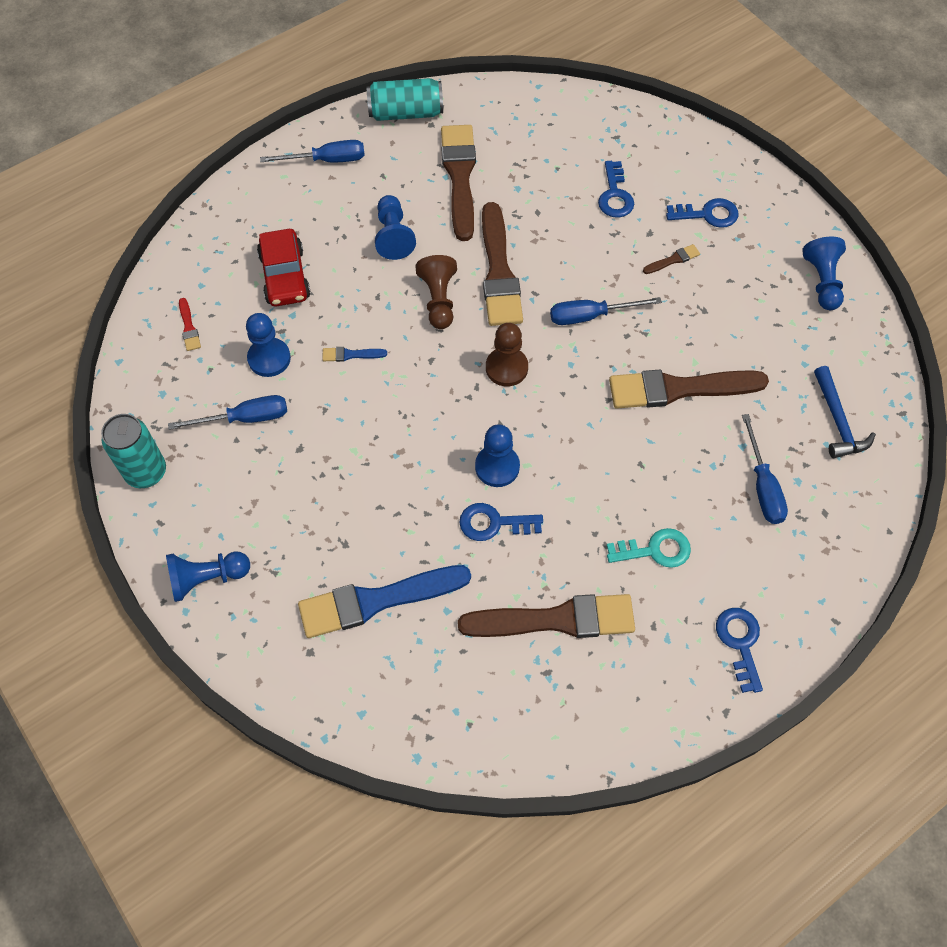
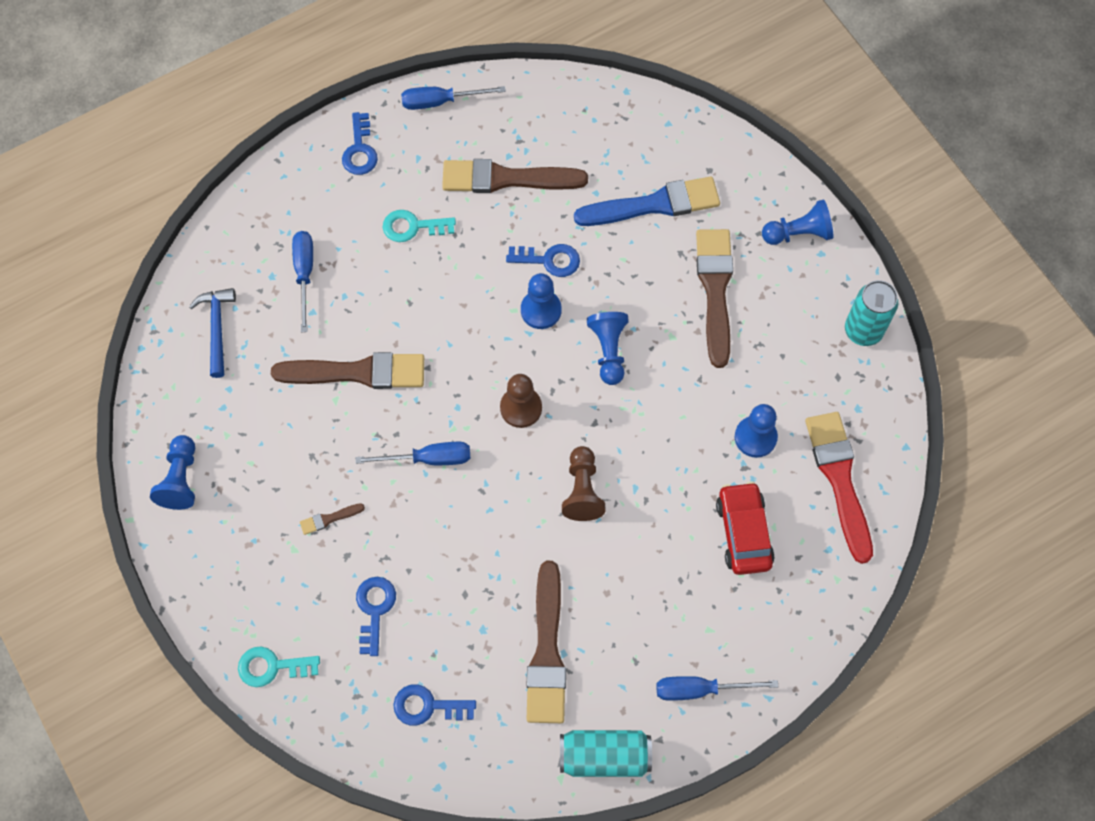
camera: 175 degrees left, 5 degrees up
(189, 327) = (839, 479): red brush -> red brush, size x2.41
(245, 418) = (775, 376): blue screwdriver -> blue screwdriver (440, 101)
(351, 355) = (674, 435): blue brush -> none
(393, 236) = (626, 575): blue pawn -> blue pawn (609, 351)
(499, 271) = (516, 519): brown brush -> brown brush (715, 290)
(692, 150) = (272, 667): none -> turquoise key
(708, 214) = (277, 574): blue key -> blue key (427, 706)

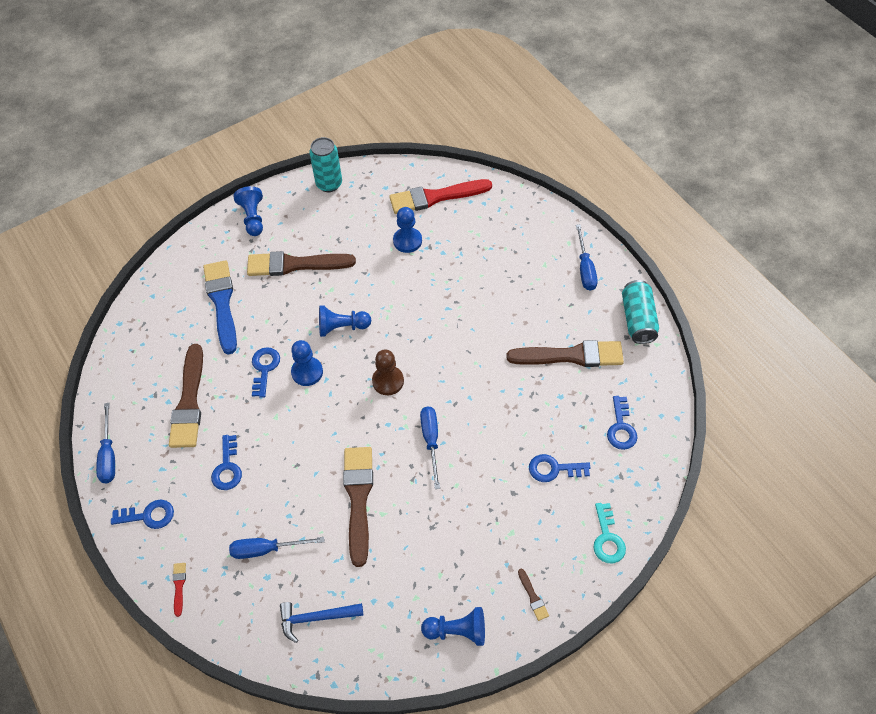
camera: 90 degrees left, 10 degrees down
(272, 188) = (179, 586): none -> red brush
(329, 519) = (484, 508): brown brush -> brown brush (533, 597)
(412, 227) = (227, 468): turquoise key -> blue key
(582, 490) = (451, 339): brown pawn -> none
(743, 533) = (476, 247): red car -> none

